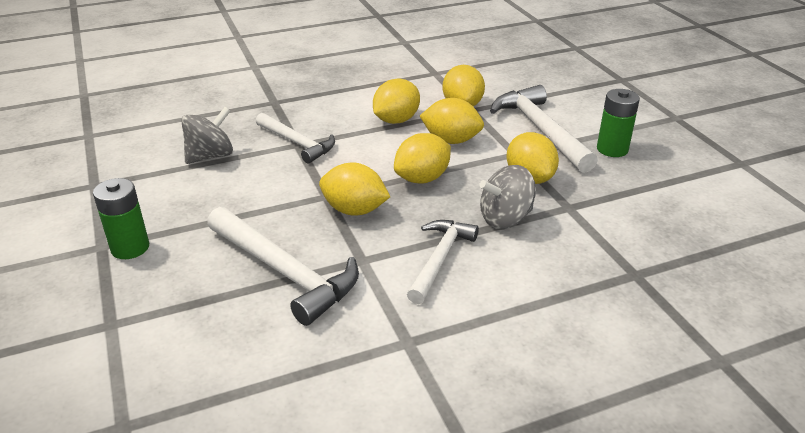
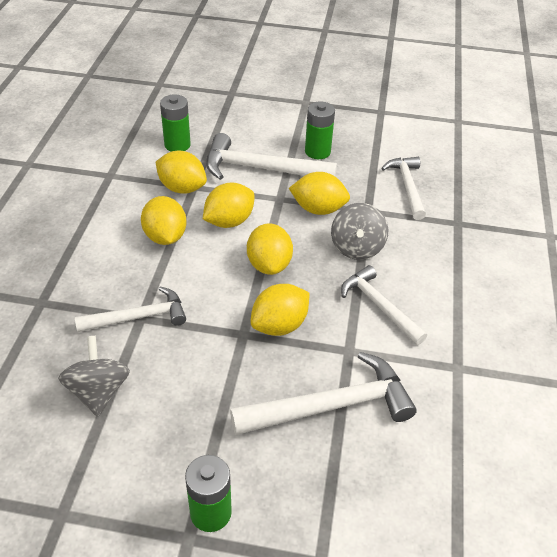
camera: 60 degrees left, 10 degrees up
(512, 83) = (177, 145): none -> green battery
(643, 220) = (407, 186): none -> white hammer

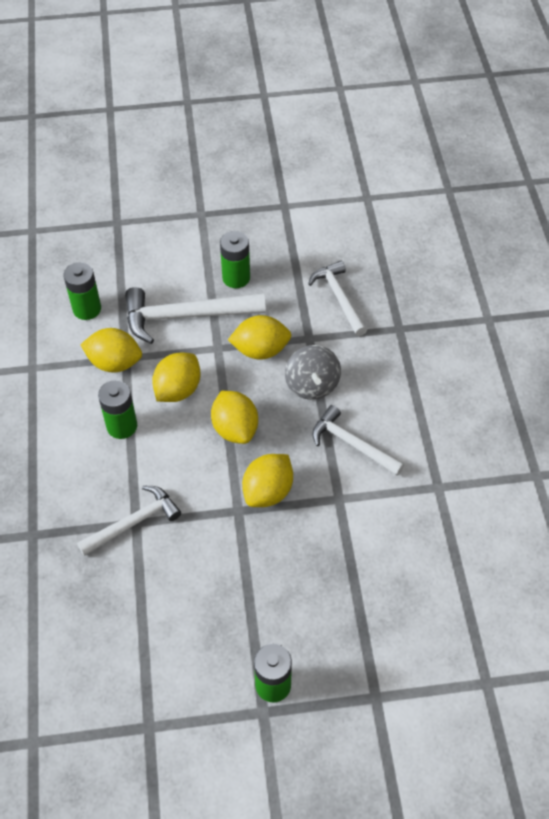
camera: 15 degrees left, 10 degrees up
(98, 391) = (130, 607): grey spinning top -> none
(165, 237) = (122, 426): yellow lemon -> green battery
(331, 406) = (341, 558): white hammer -> none

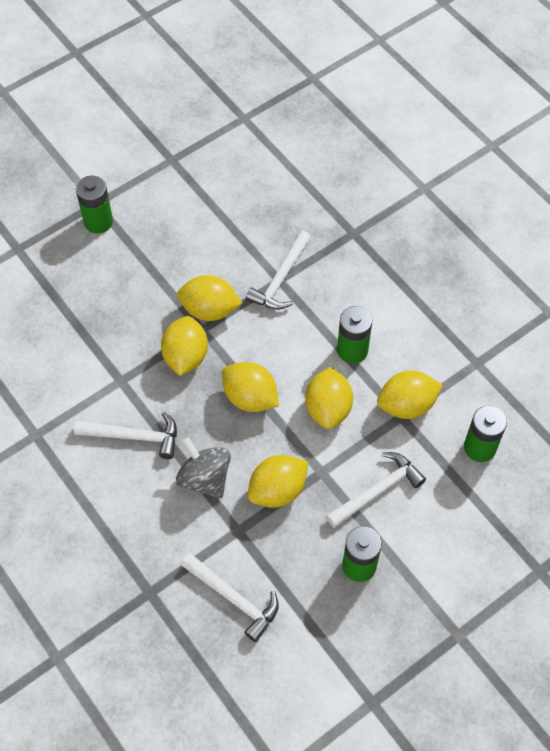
camera: 150 degrees right, 5 degrees up
(186, 316) = (377, 491): white hammer -> white hammer, size x0.65
(219, 525) = (209, 310): none -> yellow lemon

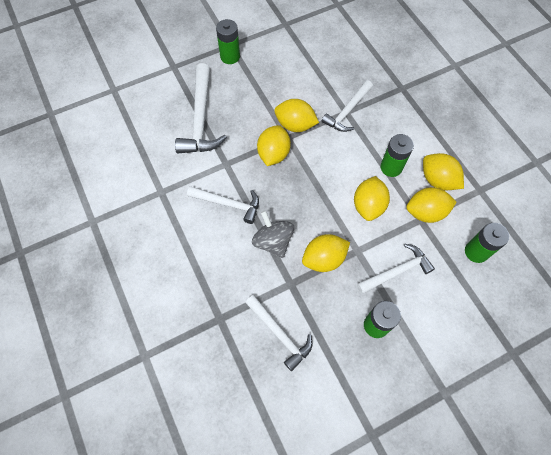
camera: 10 degrees right, 5 degrees up
(72, 321) = (200, 119): none -> white hammer
(250, 398) = (314, 189): yellow lemon -> yellow lemon (437, 180)

